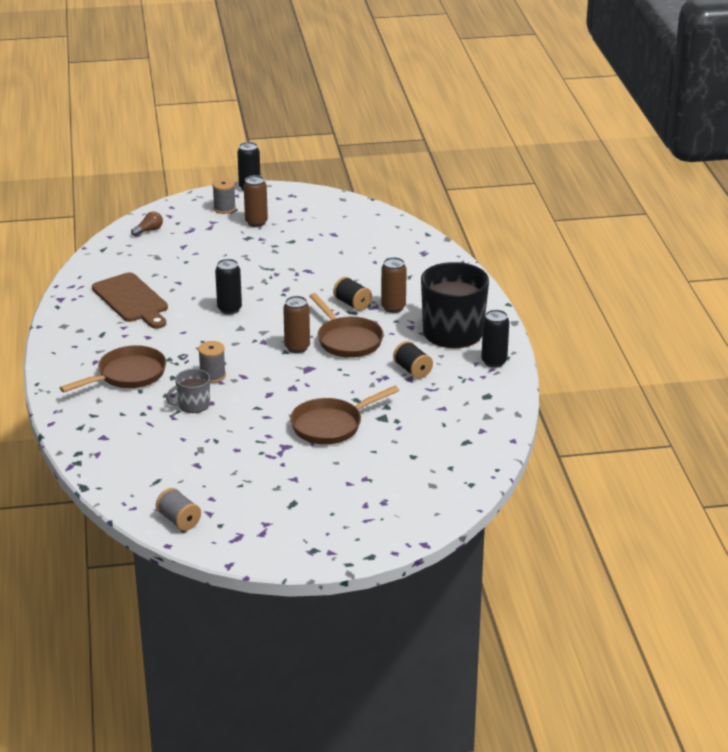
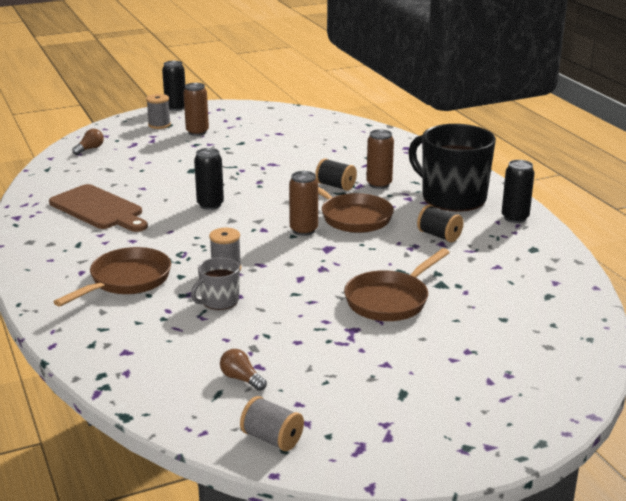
camera: 15 degrees left, 5 degrees down
(179, 472) = (241, 379): none -> brown light bulb

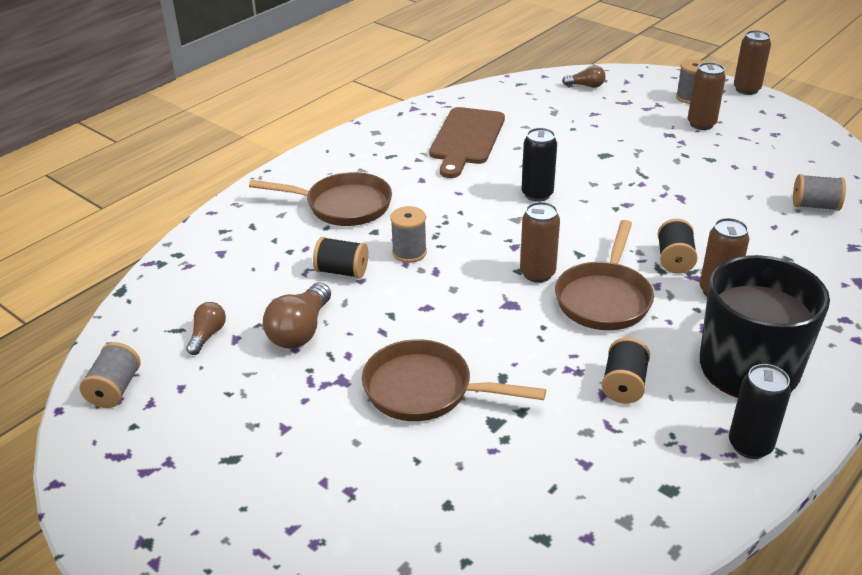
camera: 65 degrees right, 10 degrees up
(175, 107) = (746, 89): black can -> brown can
(219, 301) = (342, 271): grey mug -> black spool
(278, 335) = (300, 331): none -> brown light bulb
(327, 133) = (815, 206): none -> grey spool

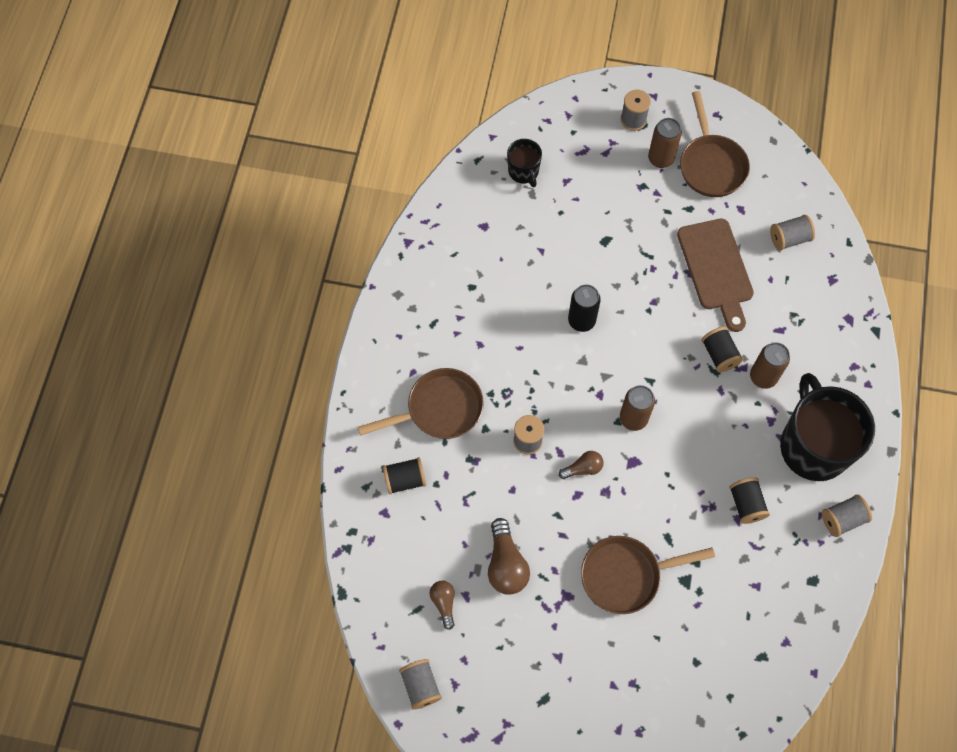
camera: 30 degrees left, 30 degrees up
(342, 271) = (492, 487): black spool -> black spool (405, 480)
(466, 139) = (482, 269): brown cutting board -> brown cutting board (716, 269)
(557, 99) = (523, 171): none -> black mug
(586, 86) = (537, 138): brown light bulb -> brown light bulb (583, 468)
(604, 298) = (692, 423): brown pan -> brown pan (711, 165)
(746, 89) = (674, 85): brown can -> none
(750, 445) = (842, 519): black can -> grey spool

